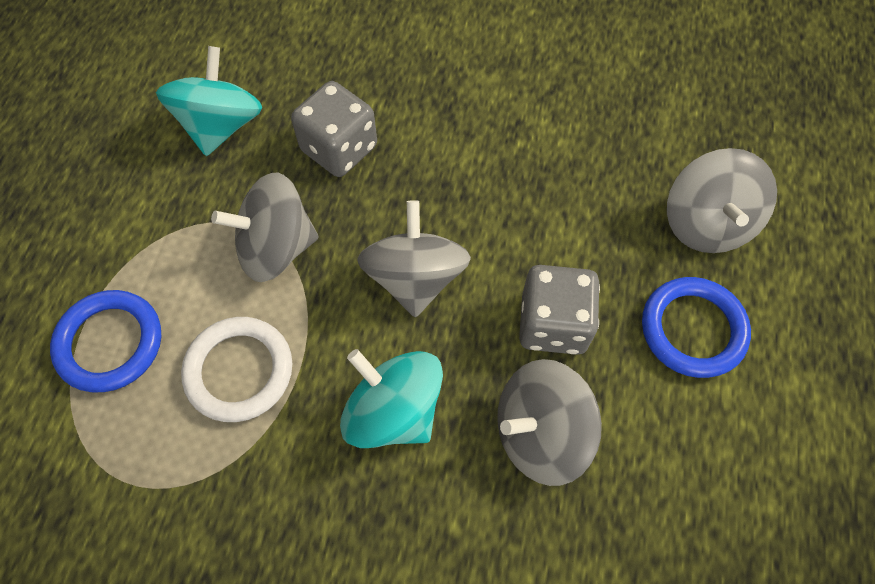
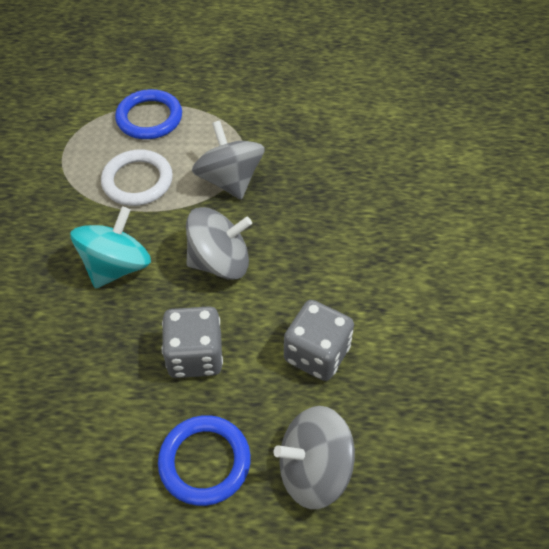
camera: 80 degrees right, 10 degrees down
(220, 125) = (321, 130): turquoise spinning top -> none
(339, 148) = (320, 198): grey dice -> grey dice (317, 354)
(540, 433) = (106, 357): grey spinning top -> none

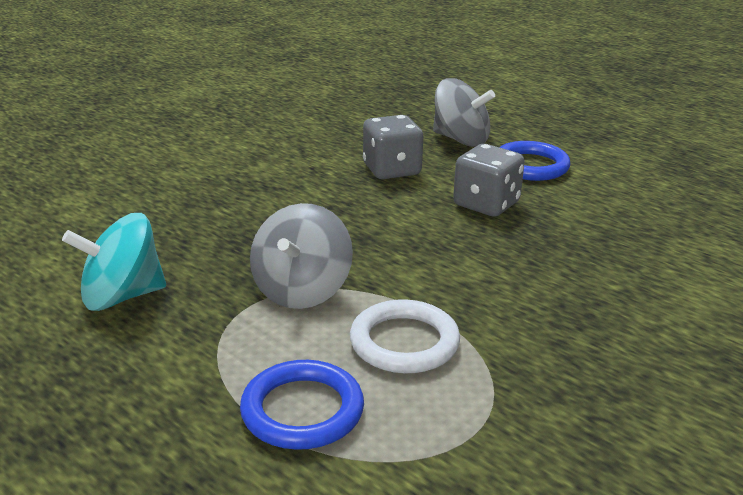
camera: 140 degrees left, 25 degrees down
(117, 266) = (503, 282): turquoise spinning top -> turquoise spinning top (122, 296)
(220, 262) = (398, 240): grey spinning top -> none

